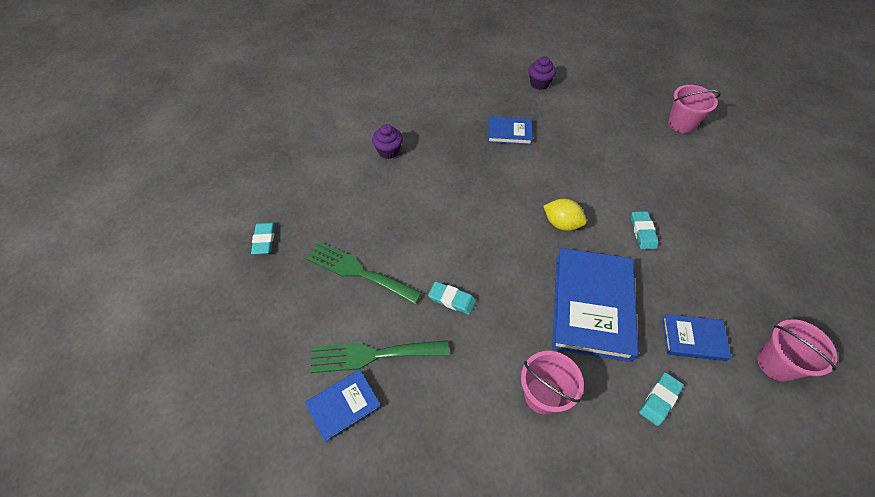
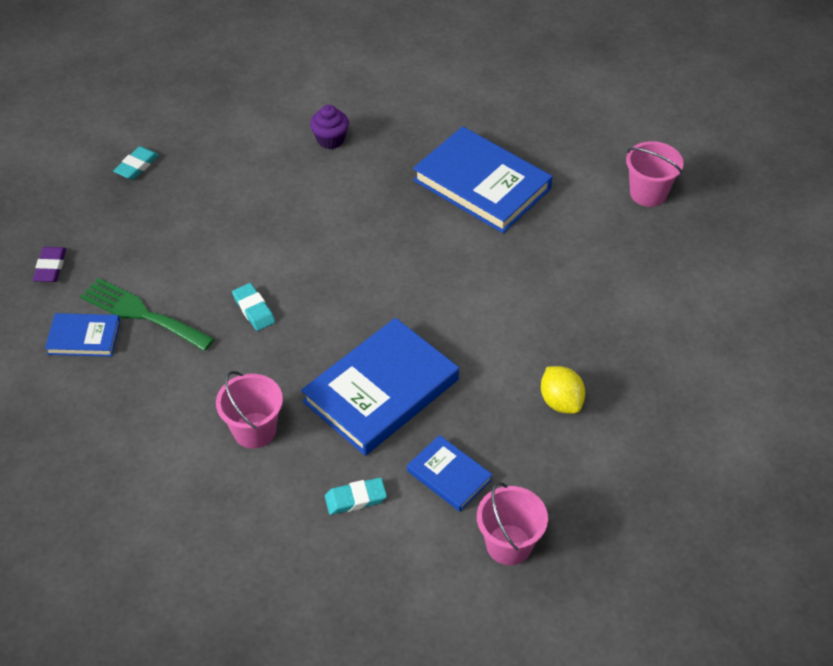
camera: 35 degrees right, 5 degrees down
(262, 362) = (50, 267): none -> purple eraser
(358, 271) = (193, 239): green fork -> none
(509, 133) = (482, 184): blue book -> blue book, size x1.94
(539, 83) = (580, 146): purple cupcake -> none
(561, 224) = (435, 303): yellow lemon -> yellow lemon (560, 401)
(643, 232) = (515, 359): turquoise eraser -> none
(681, 124) = (707, 277): pink bucket -> pink bucket (648, 193)

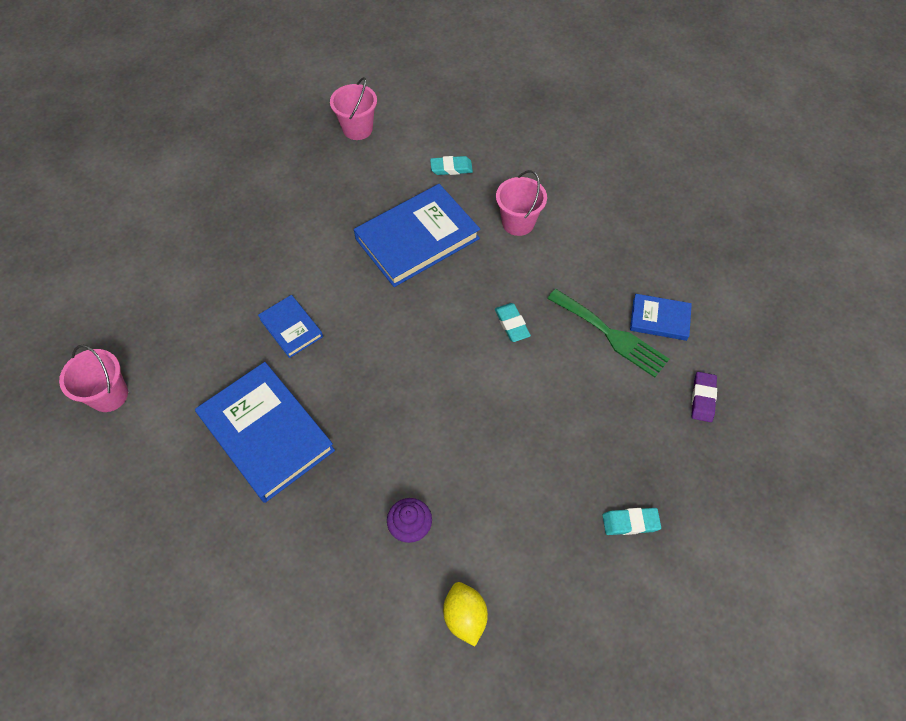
camera: 170 degrees left, 10 degrees up
(137, 166) = (630, 522): turquoise eraser -> turquoise eraser turned 45 degrees clockwise
(449, 475) = (383, 173): blue book -> blue book (291, 328)
(560, 401) = (284, 211): yellow lemon -> yellow lemon (465, 616)

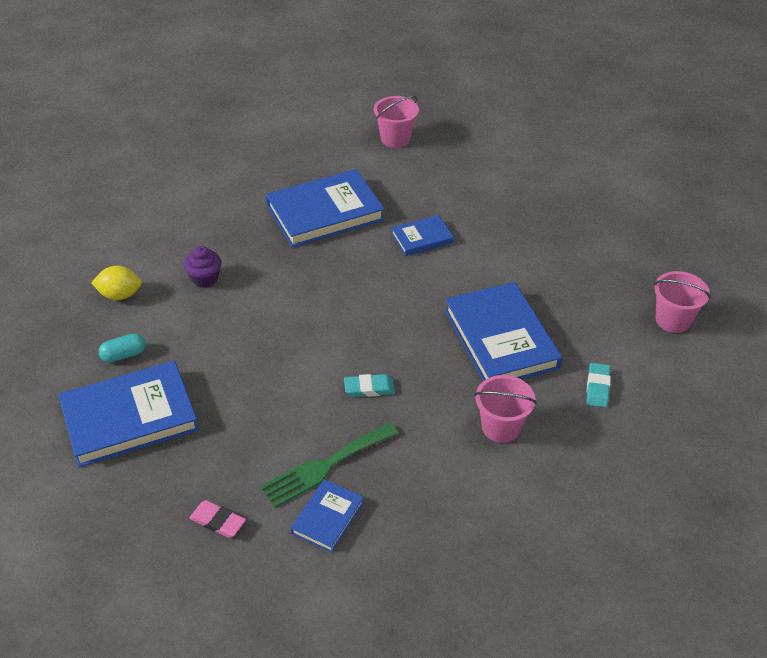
camera: 105 degrees right, 15 degrees down
(553, 567) = (124, 355): none -> turquoise capsule
(630, 522) = (129, 418): turquoise eraser -> blue book
(702, 398) = (218, 521): purple eraser -> pink eraser

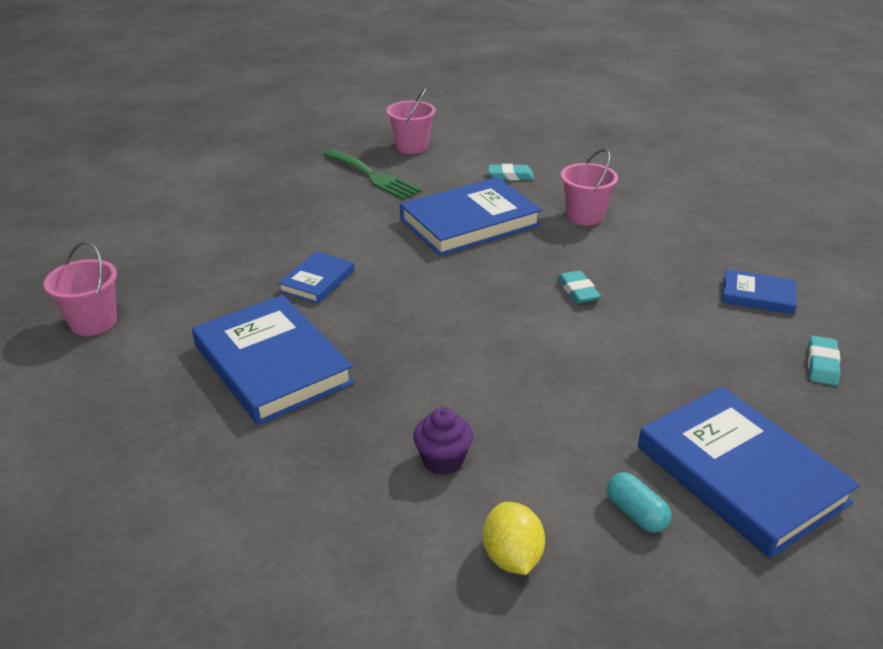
camera: 100 degrees left, 10 degrees down
(218, 521) = (822, 364): pink eraser -> turquoise eraser
(325, 466) = (699, 305): green fork -> green fork (373, 176)
(422, 238) = (317, 281): blue book -> blue book turned 60 degrees clockwise

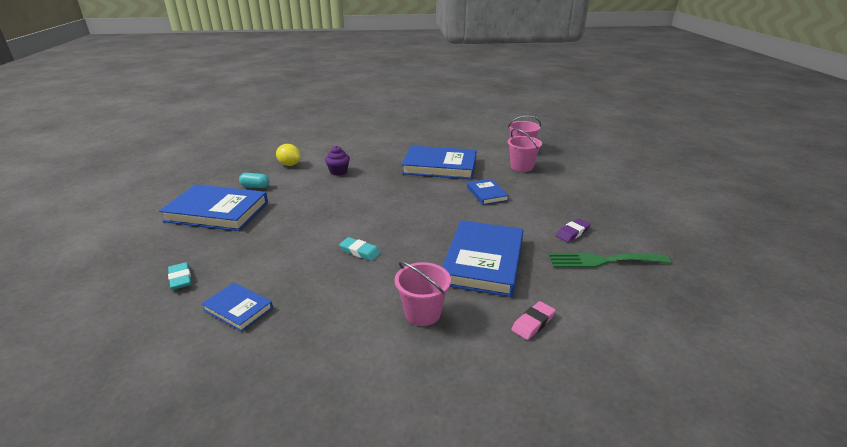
camera: 135 degrees right, 5 degrees down
(340, 202) = (572, 233): none -> purple eraser
(411, 147) = (651, 306): pink bucket -> pink bucket (521, 167)
(510, 176) = (533, 323): turquoise eraser -> pink eraser
(757, 295) = (238, 309): blue book -> blue book turned 60 degrees clockwise

